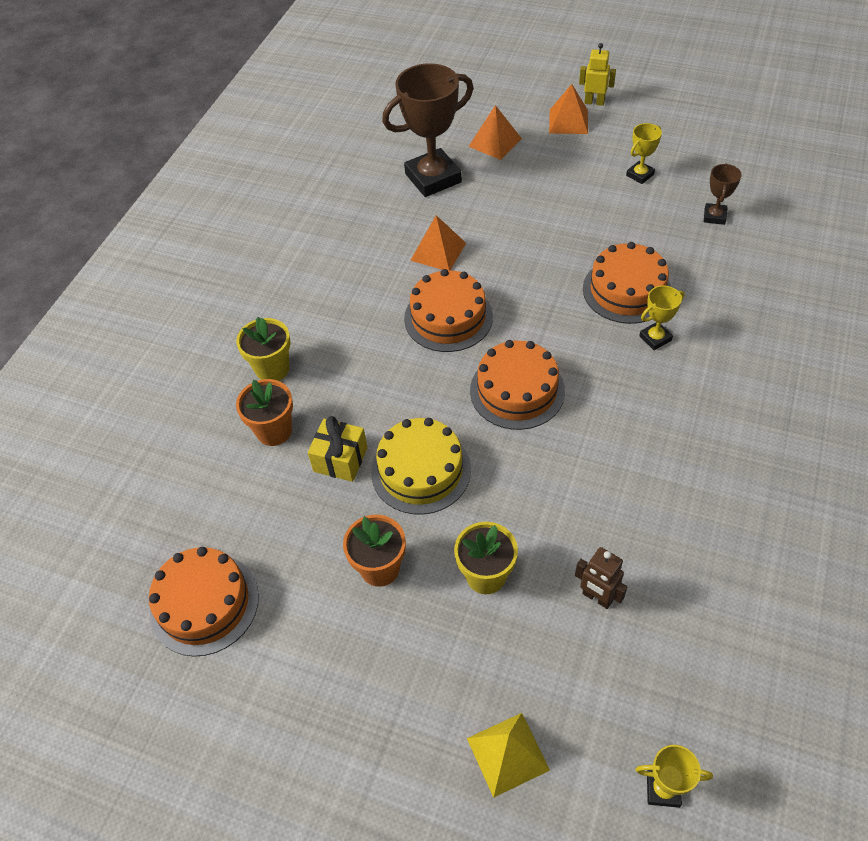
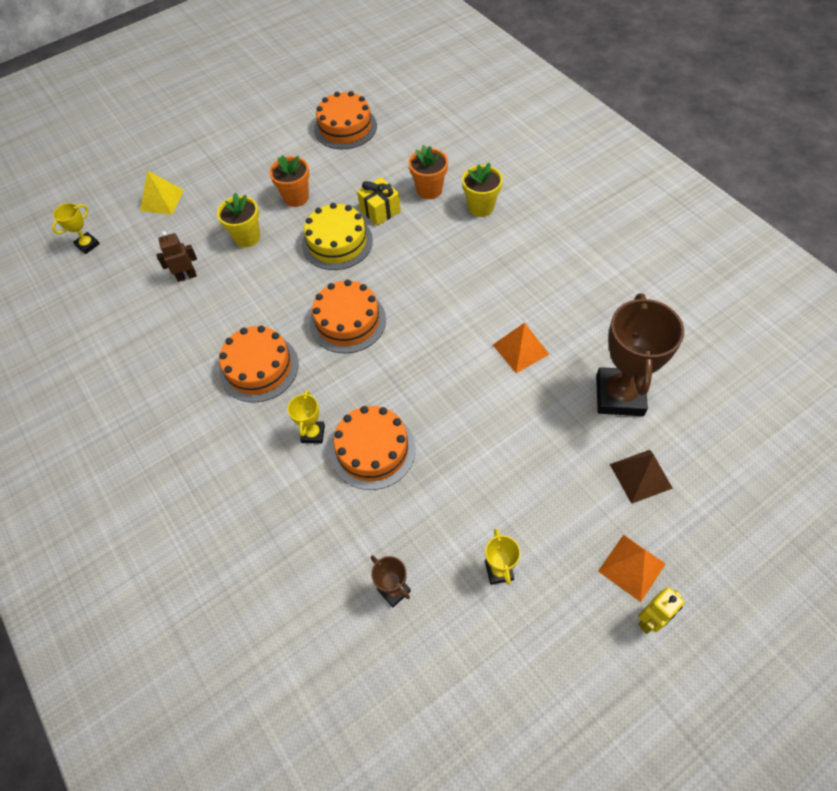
camera: 125 degrees right, 5 degrees up
(448, 317) = (445, 319): orange cake -> orange cake (259, 368)
(495, 142) = (640, 476): orange pyramid -> brown pyramid

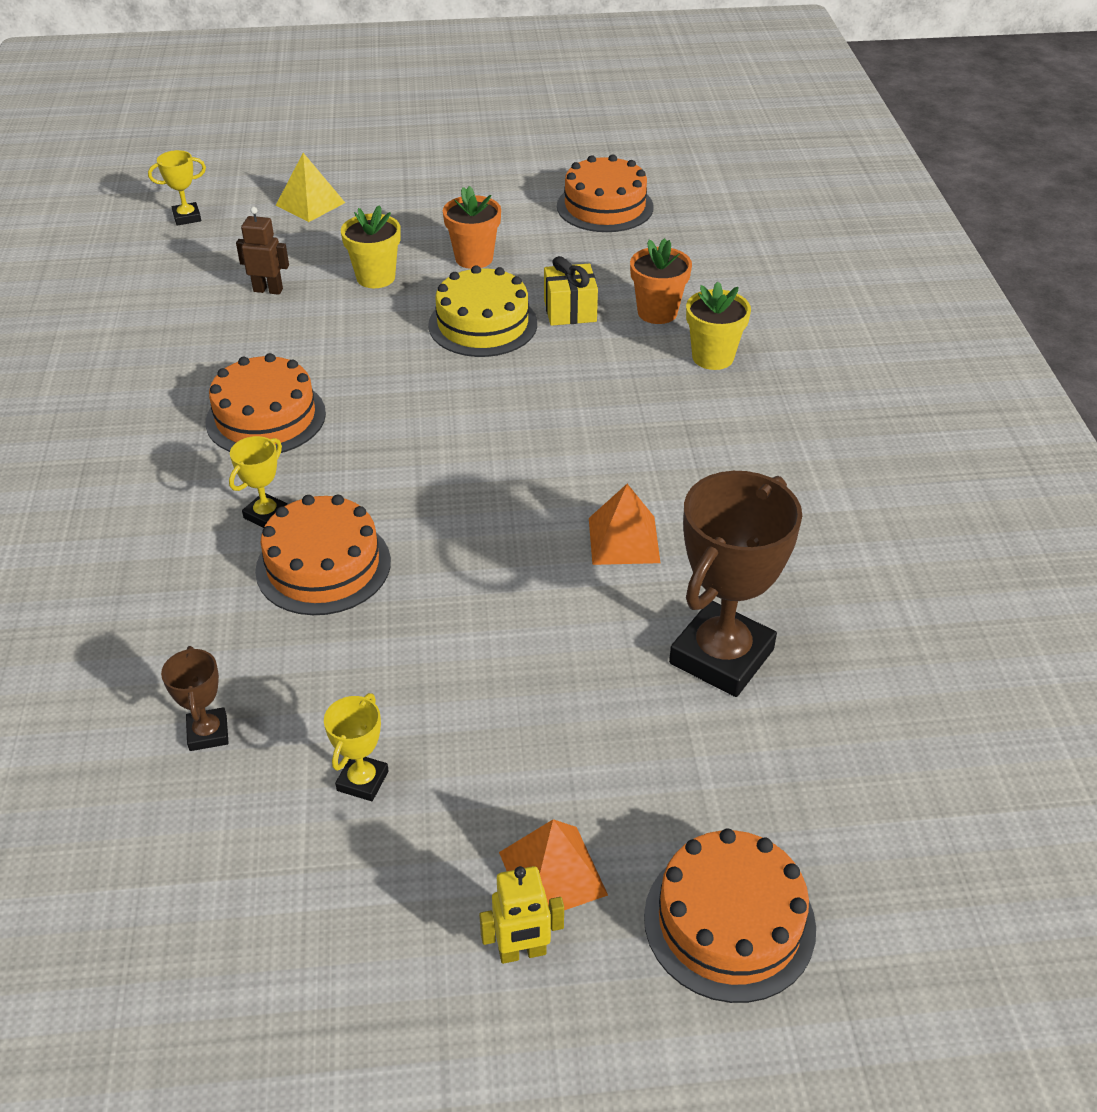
camera: 25 degrees right, 15 degrees down
(348, 321) = (419, 413): orange cake -> orange cake (729, 922)
(640, 476) = (666, 768): brown pyramid -> none

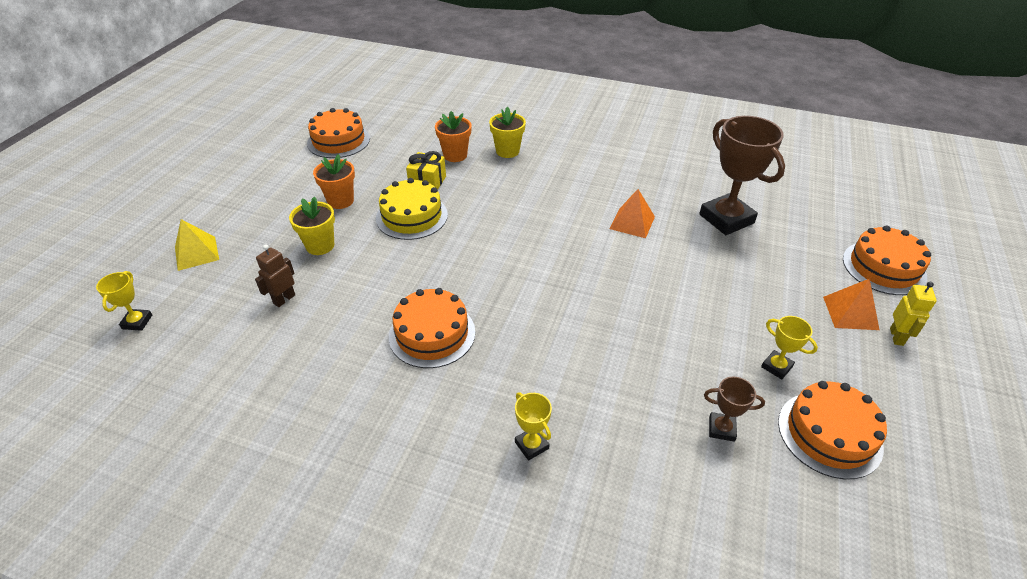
camera: 65 degrees left, 0 degrees up
(266, 515) = (533, 356): yellow trophy -> yellow trophy (531, 445)
(323, 566) = (596, 341): orange cake -> orange cake (829, 434)

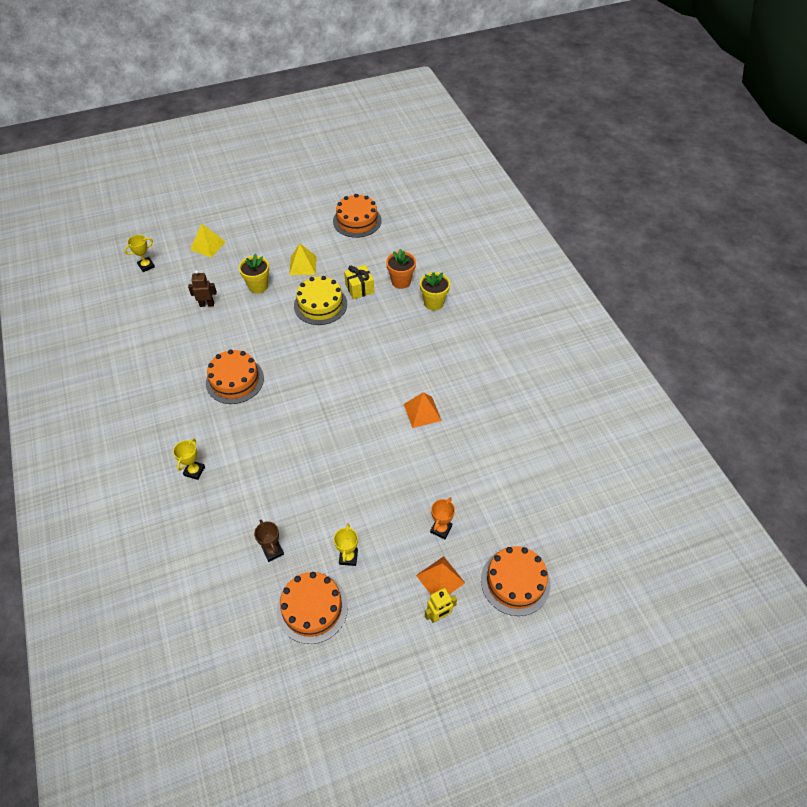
camera: 50 degrees right, 10 degrees up
(340, 201) = (303, 265): orange flower pot -> yellow pyramid
(726, 219) = (480, 461): brown trophy -> none
(788, 282) = (441, 529): none -> orange trophy

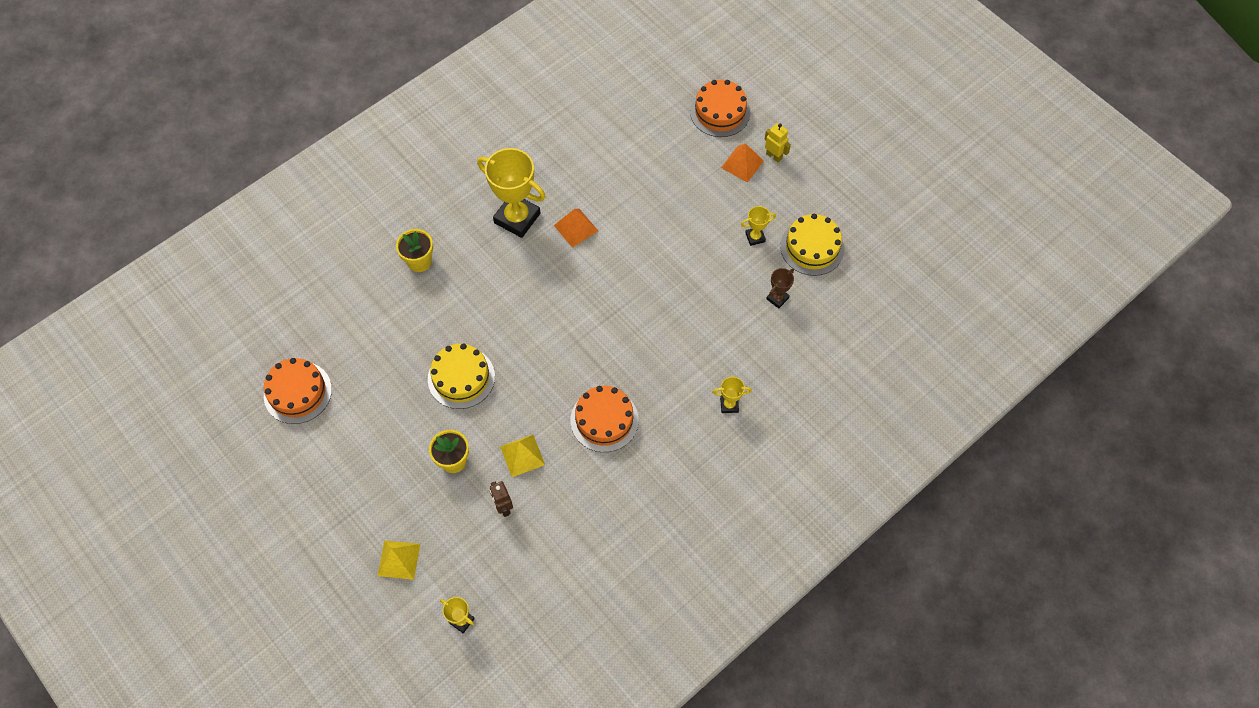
camera: 110 degrees left, 10 degrees up
(303, 265) = (400, 424): yellow pyramid -> yellow pyramid (522, 455)
(312, 608) = (812, 247): orange cake -> yellow cake
(359, 288) = (421, 345): yellow gift -> none
(401, 281) = (395, 305): orange flower pot -> none
(441, 529) = (696, 176): orange trophy -> none
(449, 373) = (517, 218): none -> yellow trophy

